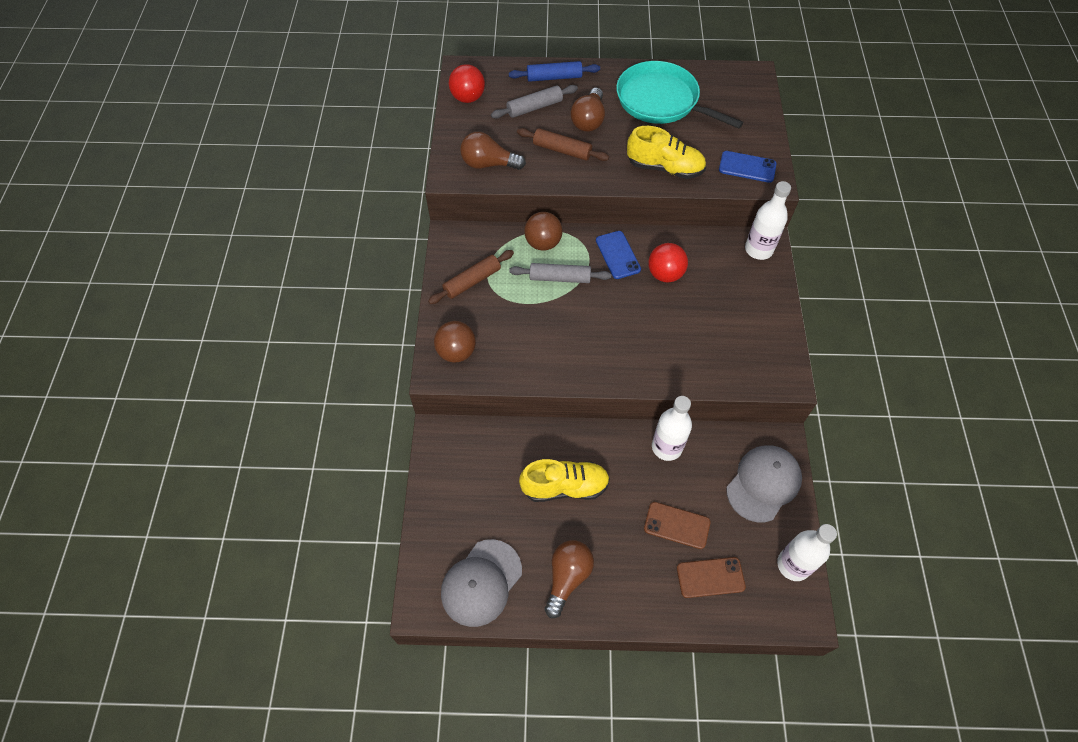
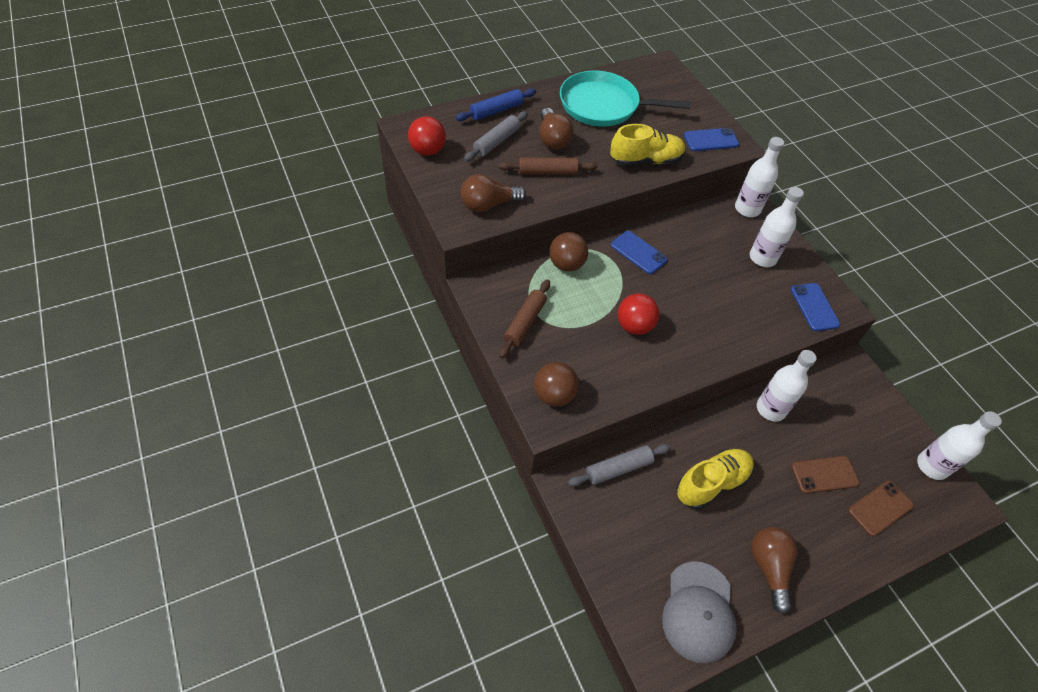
camera: 30 degrees left, 5 degrees down
(560, 278) = (602, 290): grey rolling pin -> grey rolling pin (618, 468)
(665, 274) = (688, 255): red ball -> red ball (634, 326)
(739, 302) = (762, 258): none -> white bottle
(757, 367) = (814, 307): none -> blue phone
(763, 483) = (864, 407): grey cap -> none

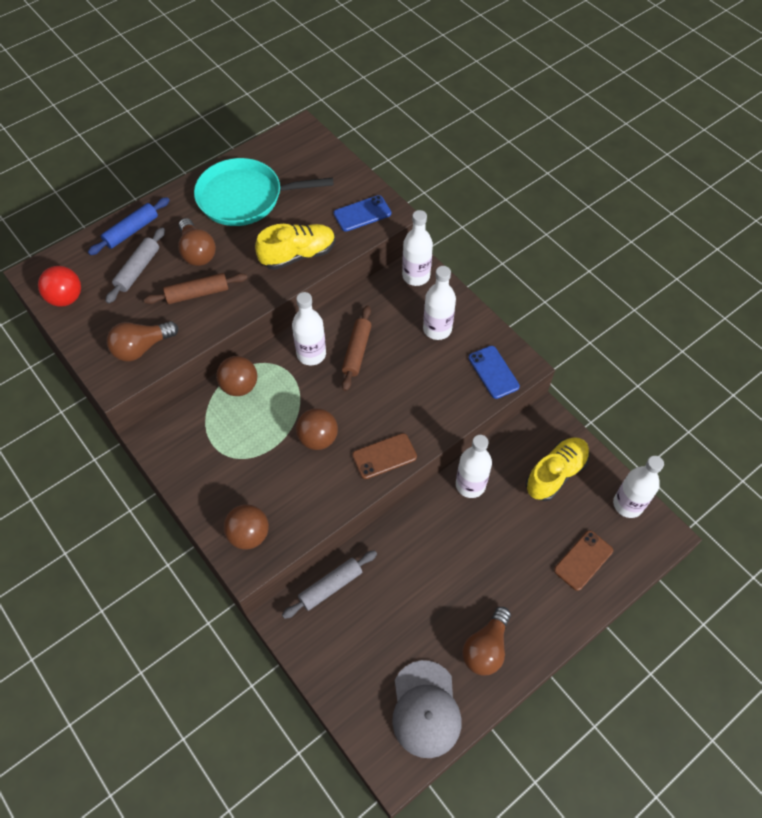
camera: 10 degrees left, 5 degrees up
(525, 322) = (207, 463): brown rolling pin -> brown rolling pin (357, 351)
(634, 326) = (318, 438): red ball -> brown ball
(638, 252) = (311, 354): blue phone -> white bottle
(711, 483) = (422, 577): yellow shoe -> yellow shoe (555, 474)
(769, 567) = (486, 648): brown light bulb -> brown light bulb turned 135 degrees counterclockwise
(824, 475) = (528, 540): brown phone -> brown phone (384, 456)

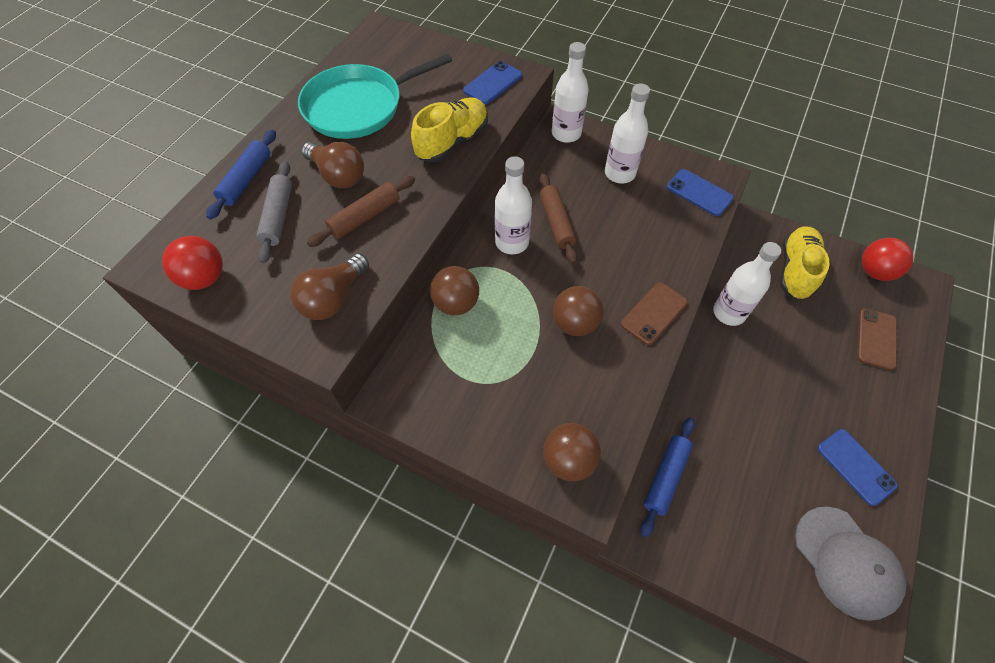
camera: 25 degrees left, 0 degrees up
(330, 586) = (665, 477): grey rolling pin -> blue rolling pin
(486, 648) = (855, 466): brown light bulb -> blue phone
(628, 504) = (874, 271): white bottle -> red ball

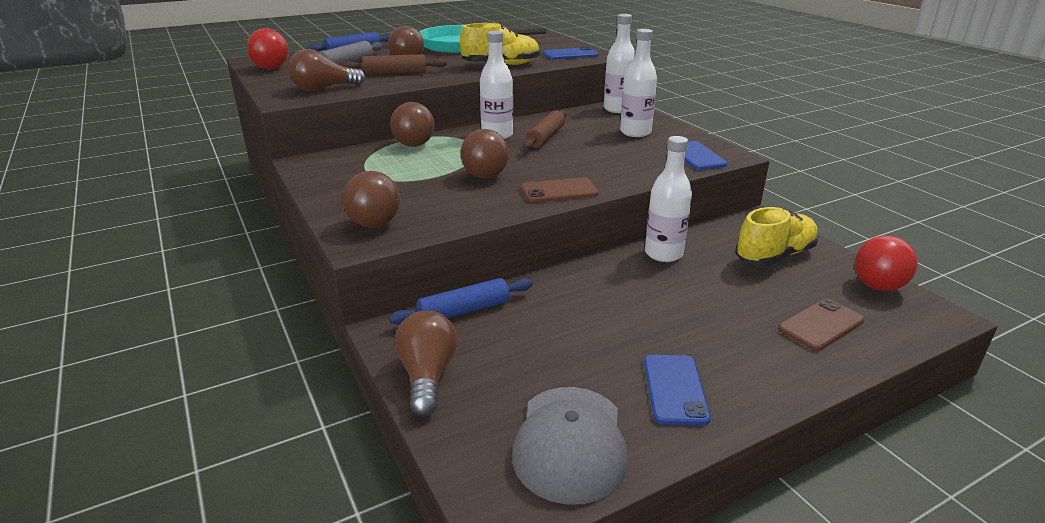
camera: 35 degrees right, 30 degrees down
(713, 566) = (427, 376): none -> brown light bulb

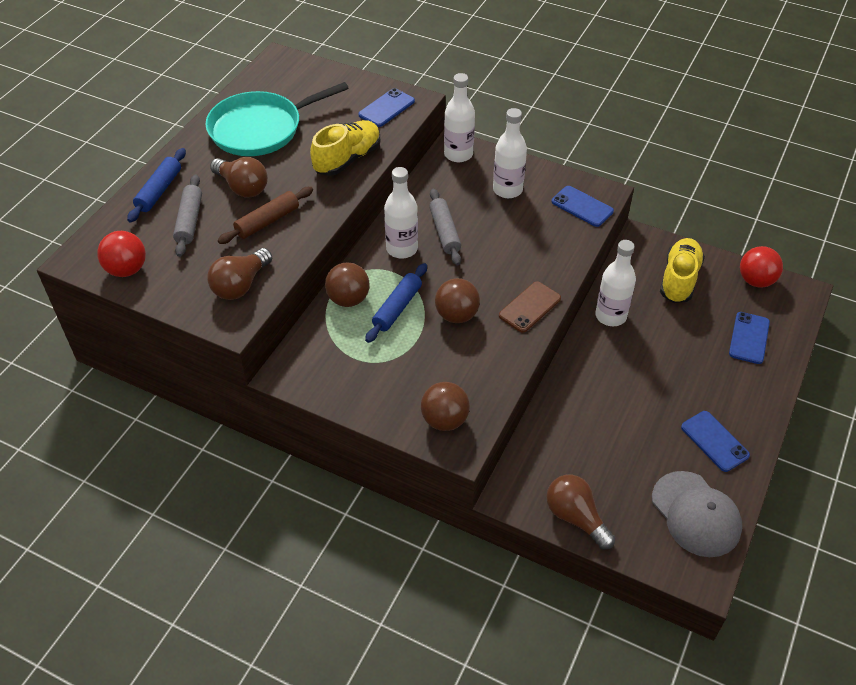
camera: 35 degrees left, 20 degrees up
(464, 311) = (538, 449): blue rolling pin -> blue rolling pin (397, 308)
(546, 137) = (444, 232): brown rolling pin -> grey rolling pin
(820, 325) = (749, 338): brown phone -> blue phone

